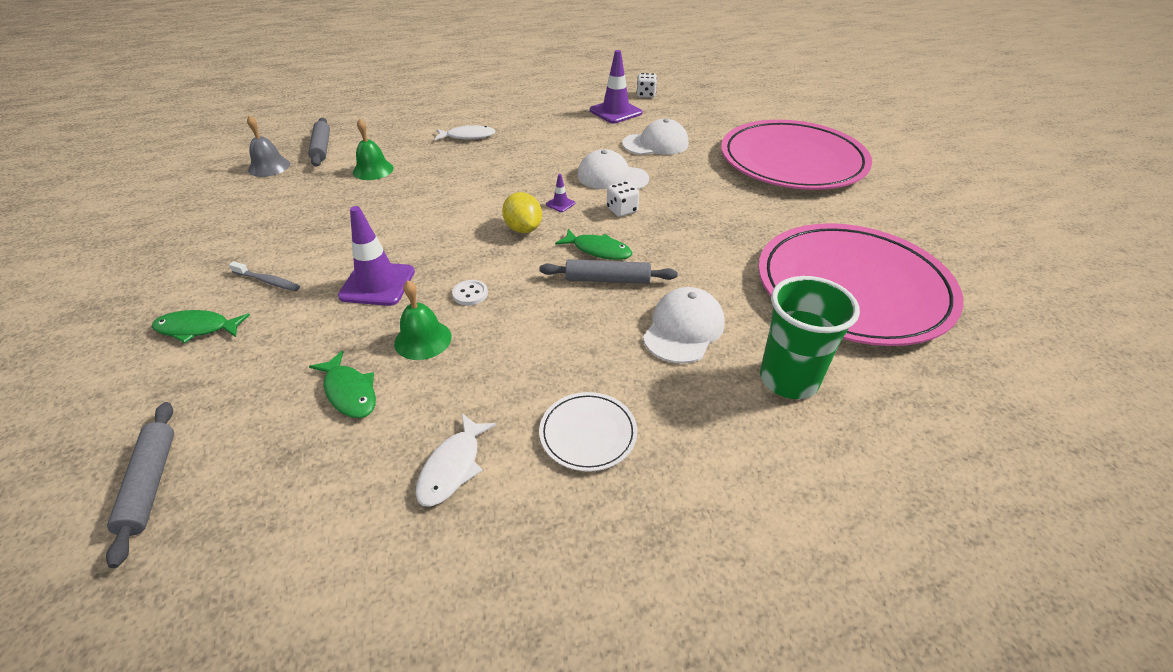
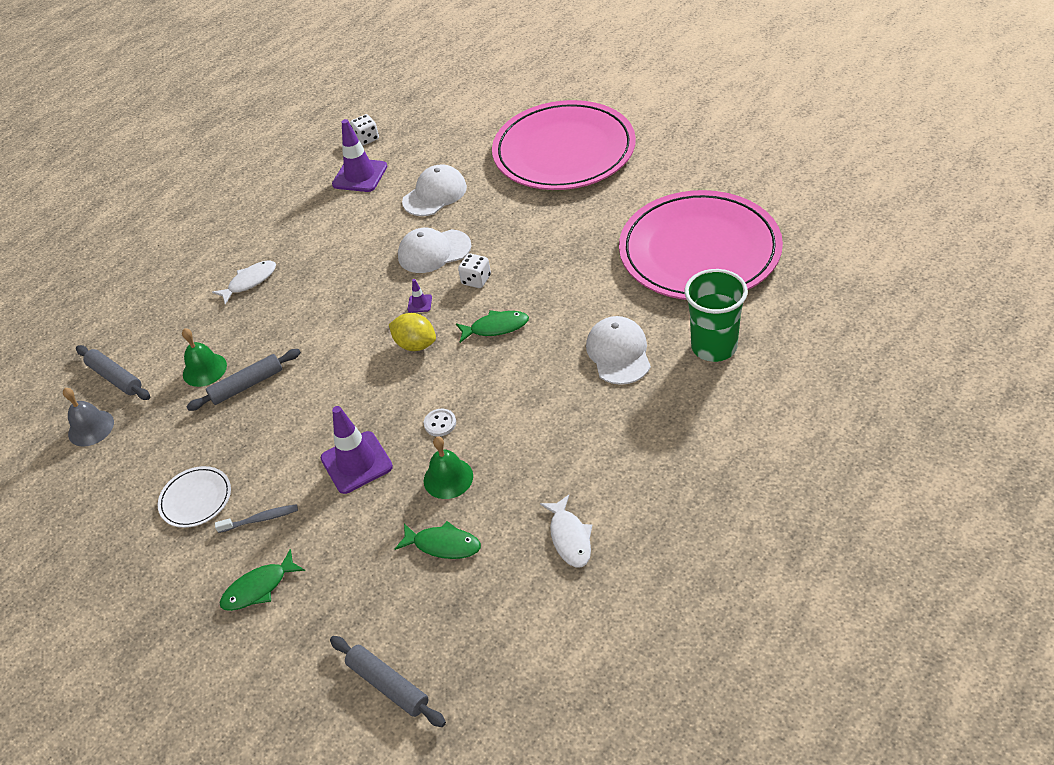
camera: 30 degrees left, 5 degrees up
(588, 433) = (628, 462): white plate -> white plate (196, 499)
(607, 280) = (529, 348): grey rolling pin -> grey rolling pin (247, 385)

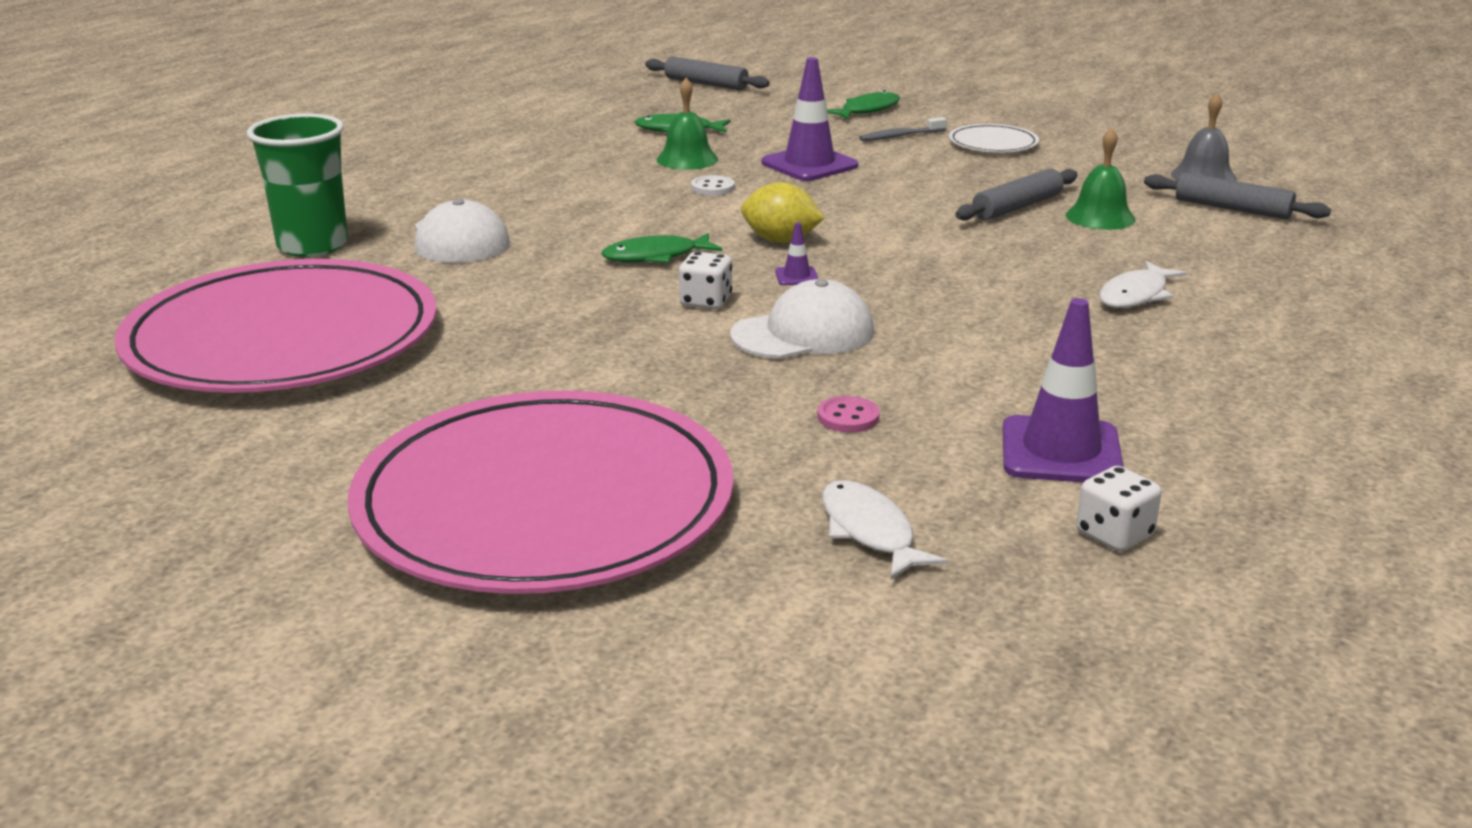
camera: 165 degrees right, 20 degrees down
(435, 194) = (848, 417): white cap -> pink button
(569, 537) = (537, 136): white fish -> white fish (870, 532)

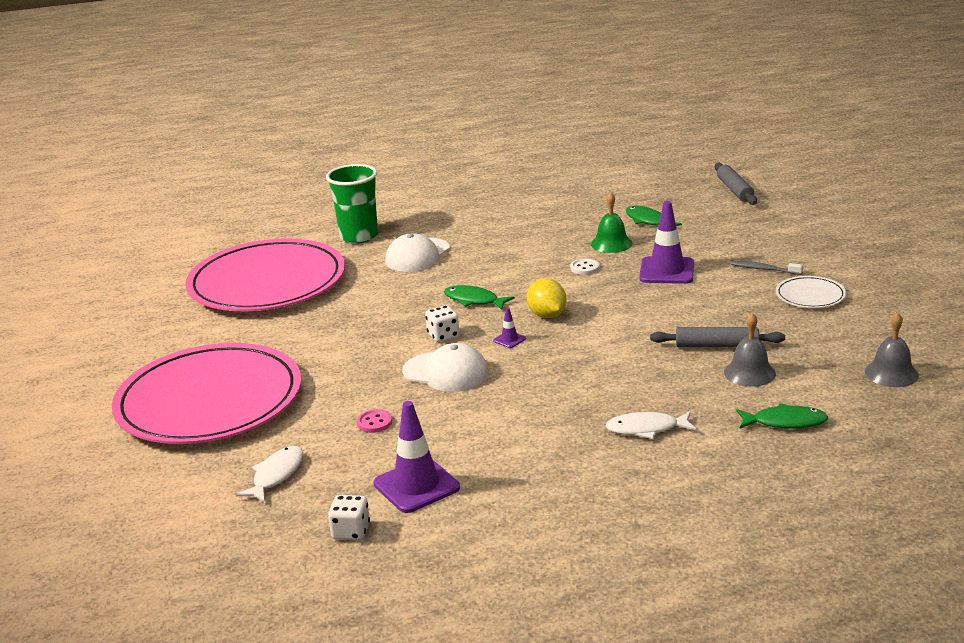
camera: 50 degrees right, 0 degrees up
(867, 110) = (788, 242): green fish -> green fish (785, 422)
(1100, 217) = (749, 373): green bell -> grey bell
(1232, 209) = (849, 403): grey rolling pin -> none

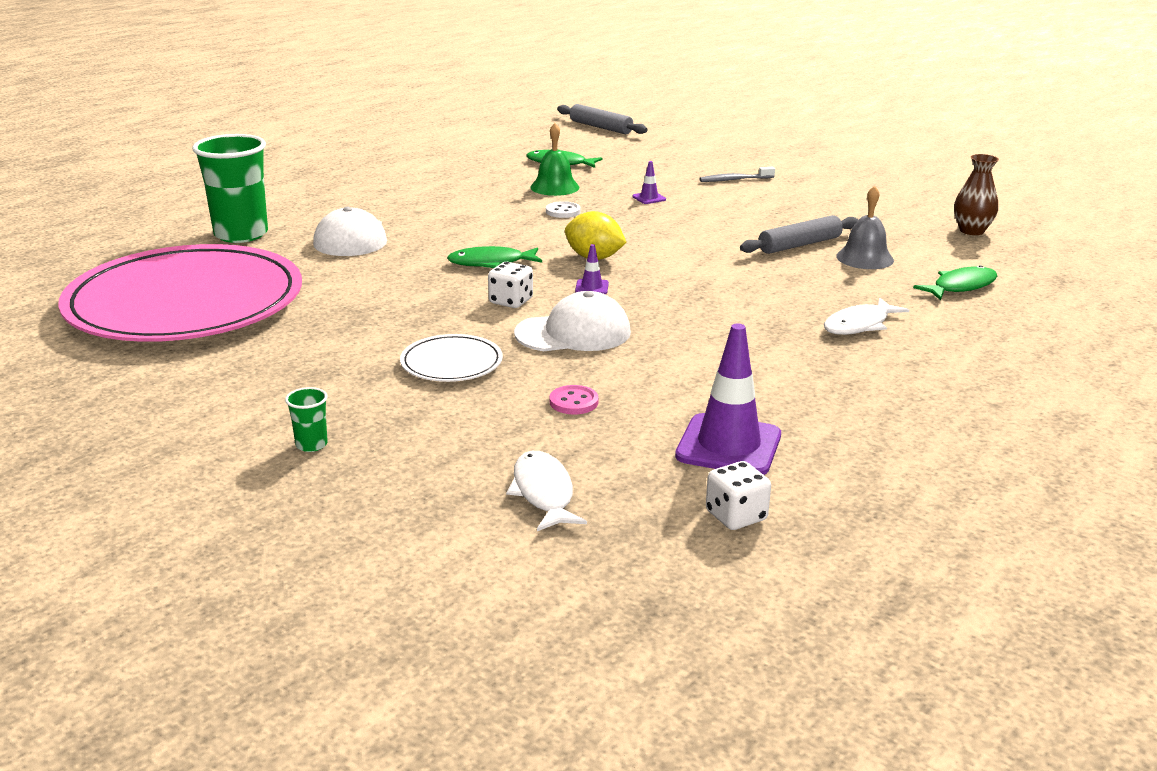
camera: 40 degrees left, 0 degrees up
(209, 401) = (311, 445): pink plate -> green cup
(667, 271) = (649, 198): purple traffic cone -> purple traffic cone, size x0.44
(810, 295) = (808, 191): white plate -> white plate (451, 363)
(891, 373) = (971, 231): grey bell -> brown vase

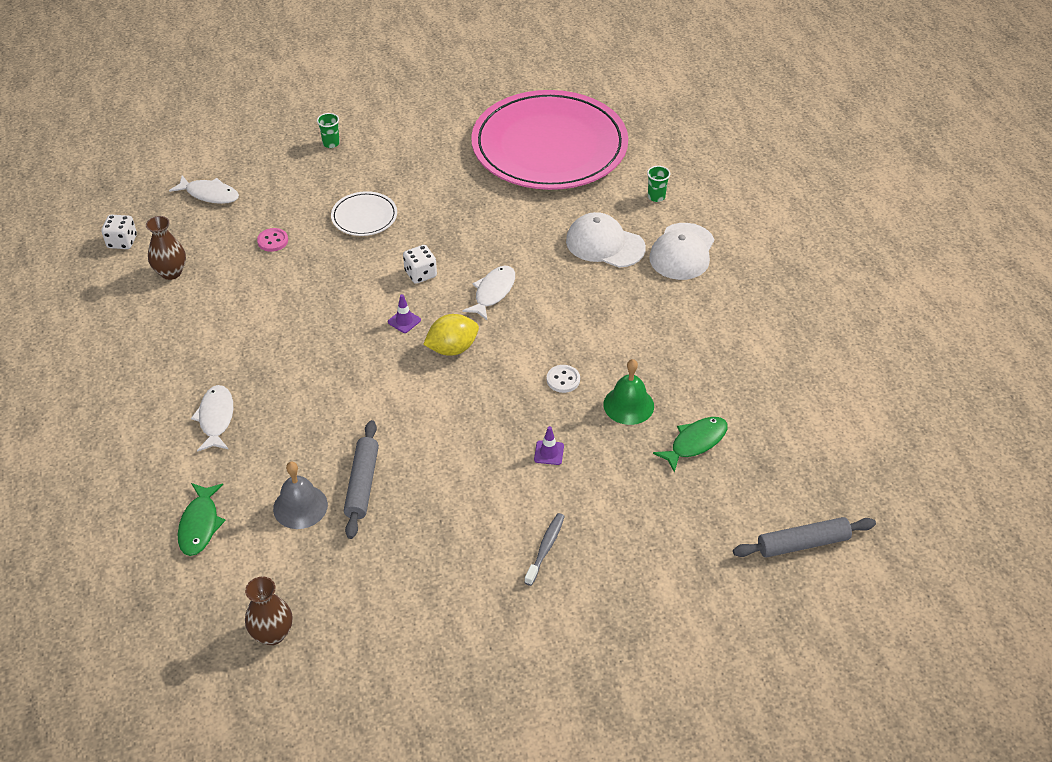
camera: 125 degrees right, 20 degrees up
(241, 234) = (656, 197): green cup -> green cup, size x0.42
(491, 263) = (493, 292): green fish -> white fish
(573, 333) = (349, 280): white cap -> white cap (682, 252)
(728, 446) = (171, 272): purple traffic cone -> brown vase

